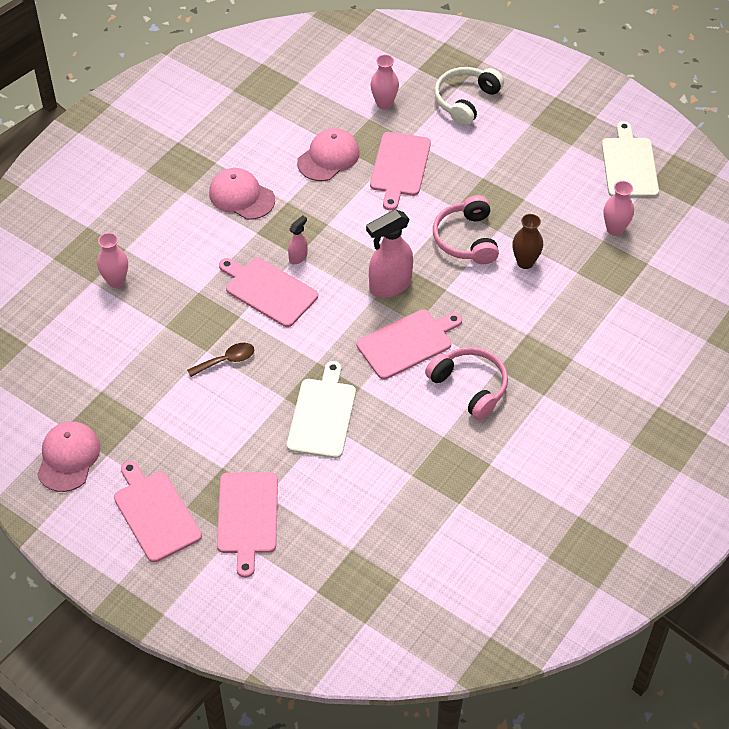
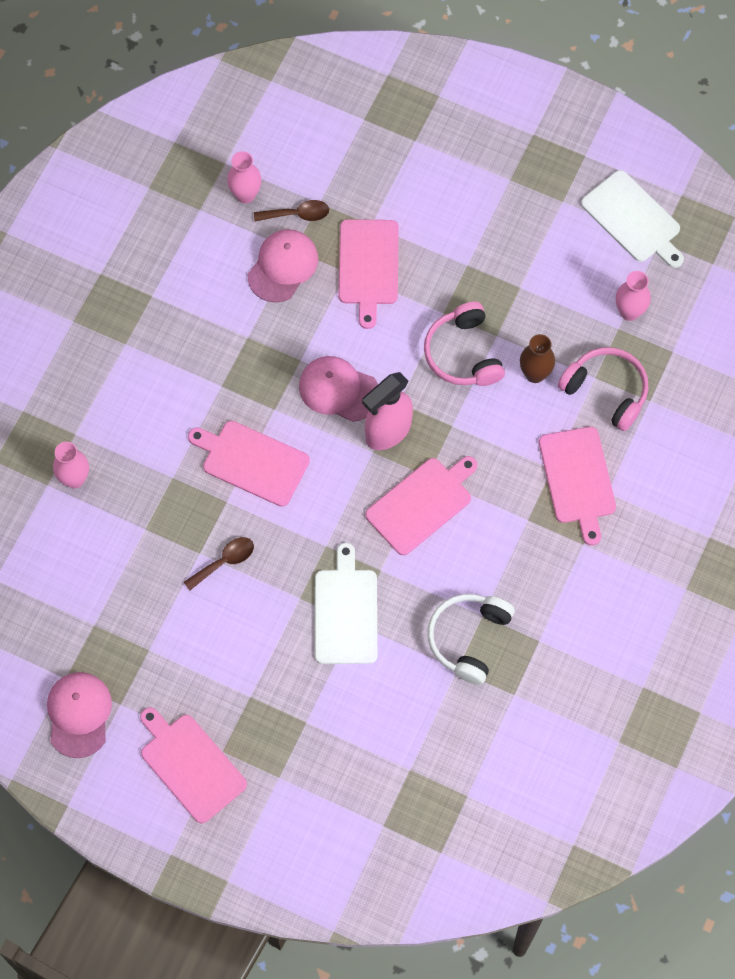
camera: 10 degrees left, 15 degrees up
(241, 196) = (193, 339): pink cap -> pink cap (338, 390)
(247, 516) = (291, 751): pink cutting board -> pink cutting board (578, 479)
(298, 257) = (276, 411): pink spray bottle -> none
(349, 124) = (297, 214): none -> brown spoon
(384, 103) = (333, 178): pink vase -> pink vase (245, 195)
(466, 101) = (429, 158): white headphones -> white headphones (469, 639)
(469, 387) = (500, 548): pink headphones -> pink headphones (606, 391)
(629, 165) = (633, 219): white cutting board -> white cutting board turned 150 degrees clockwise

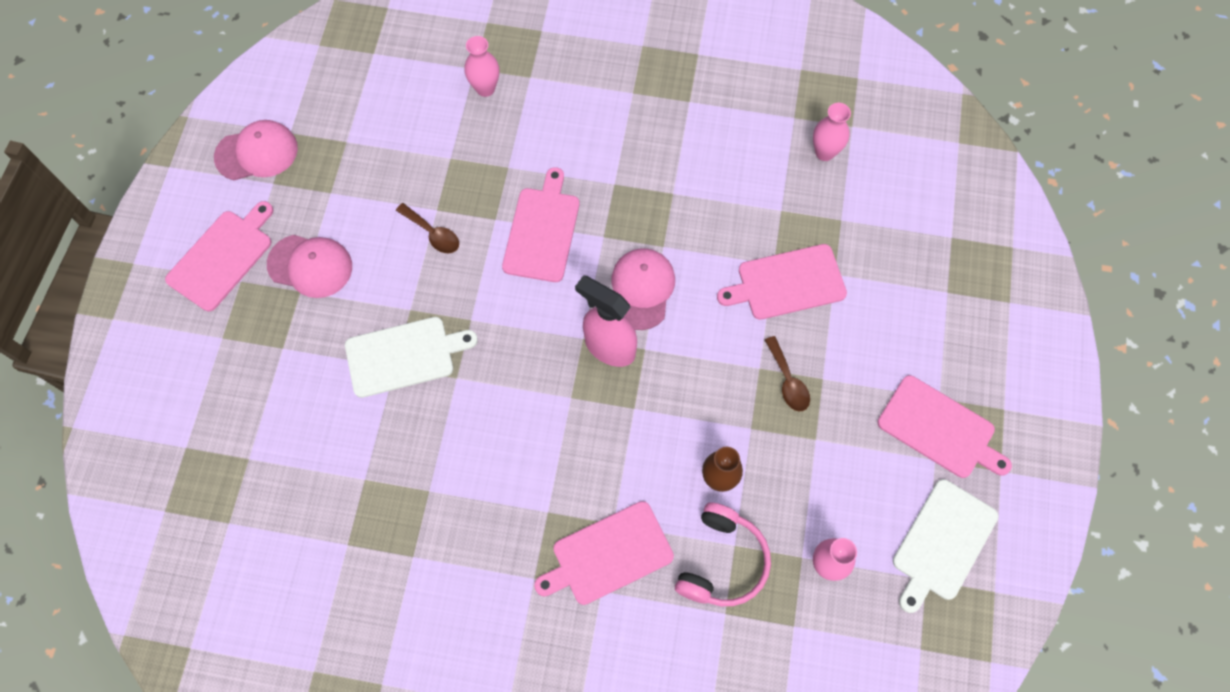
camera: 75 degrees right, 0 degrees up
(283, 266) = (759, 205): pink cap -> pink cap (310, 266)
(297, 214) = (821, 203): brown spoon -> brown spoon (788, 381)
(421, 504) = (538, 399): pink cutting board -> pink cutting board (939, 429)
(463, 354) = (719, 400): pink headphones -> none
(469, 639) = (400, 483): white headphones -> none

